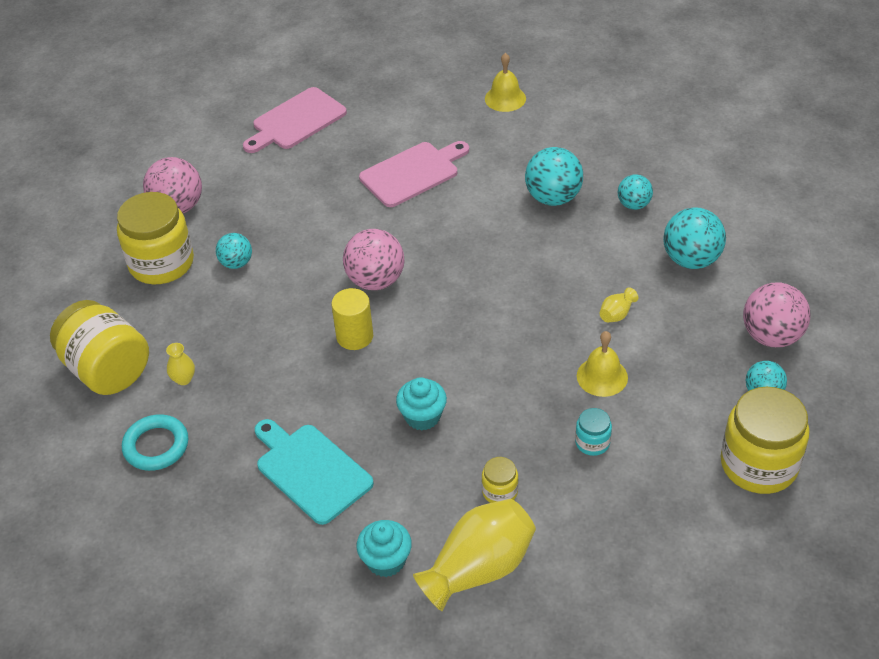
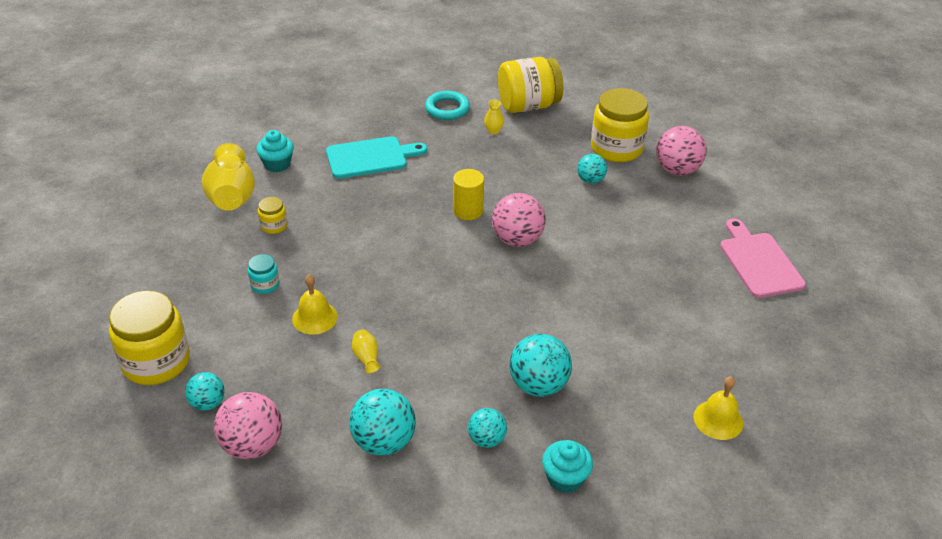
camera: 115 degrees right, 5 degrees down
(412, 173) = (637, 307): pink cutting board -> none
(422, 416) = (367, 216): turquoise cupcake -> turquoise cupcake (565, 478)

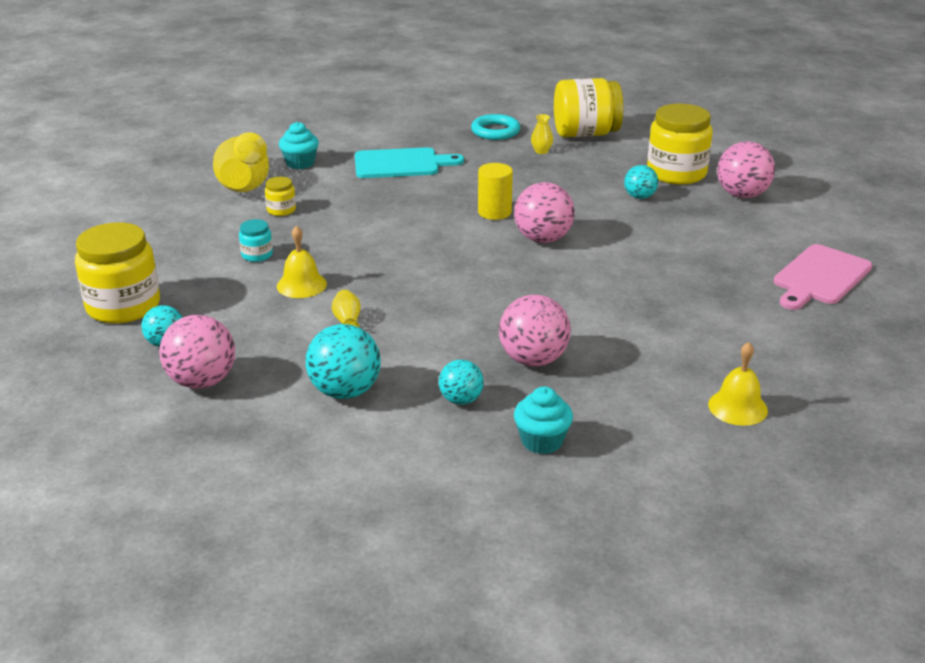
camera: 10 degrees right, 10 degrees down
(538, 385) = (533, 360): turquoise ball -> pink ball
(759, 262) = (820, 277): pink cutting board -> pink cutting board turned 135 degrees counterclockwise

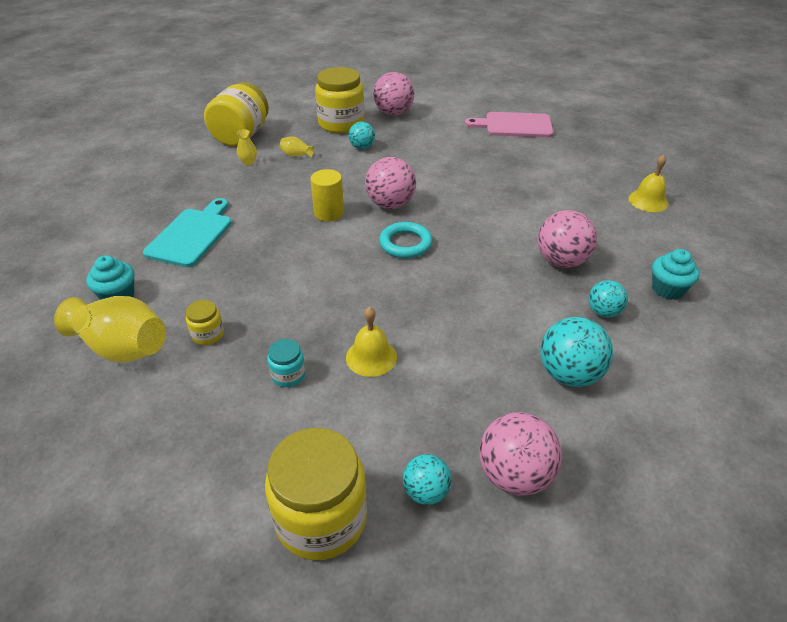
camera: 65 degrees left, 10 degrees up
(347, 321) = (454, 343): yellow vase -> yellow vase (296, 155)
(495, 131) = (188, 171): turquoise ring -> turquoise ring (405, 244)
(820, 277) = (514, 125): pink cutting board -> pink cutting board turned 120 degrees clockwise

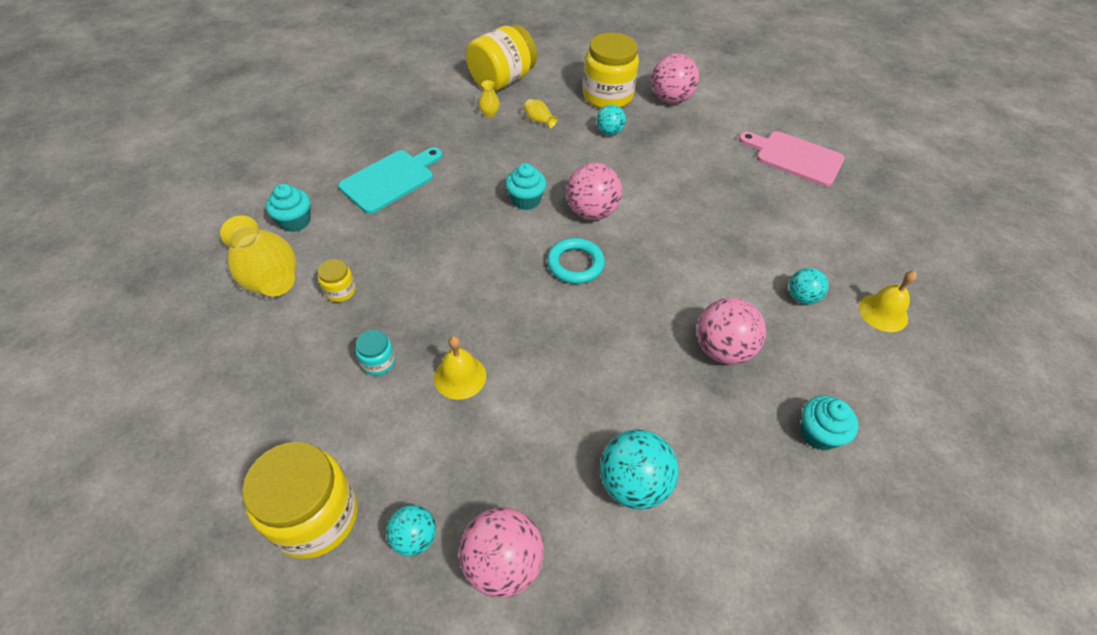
camera: 25 degrees right, 10 degrees up
(329, 213) = (526, 200): yellow cylinder -> turquoise cupcake
(603, 312) = (723, 429): turquoise ball -> turquoise ball (802, 297)

